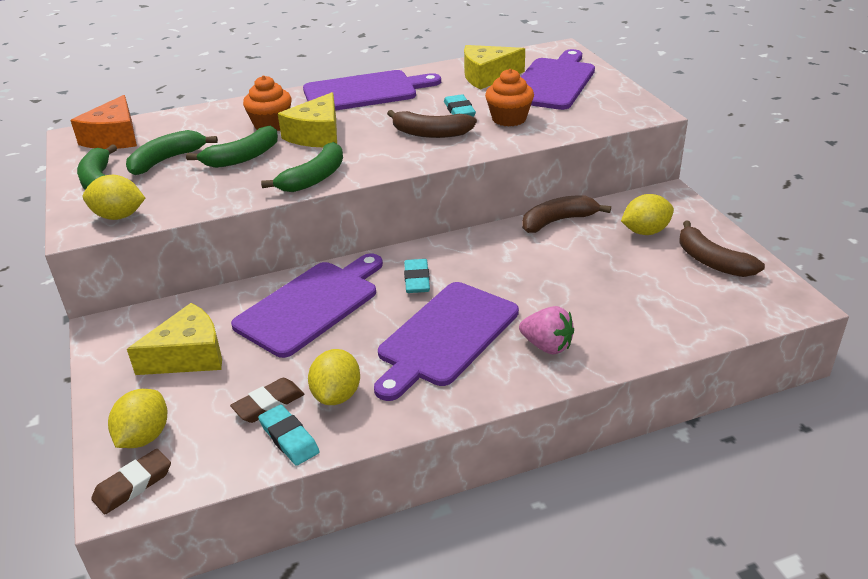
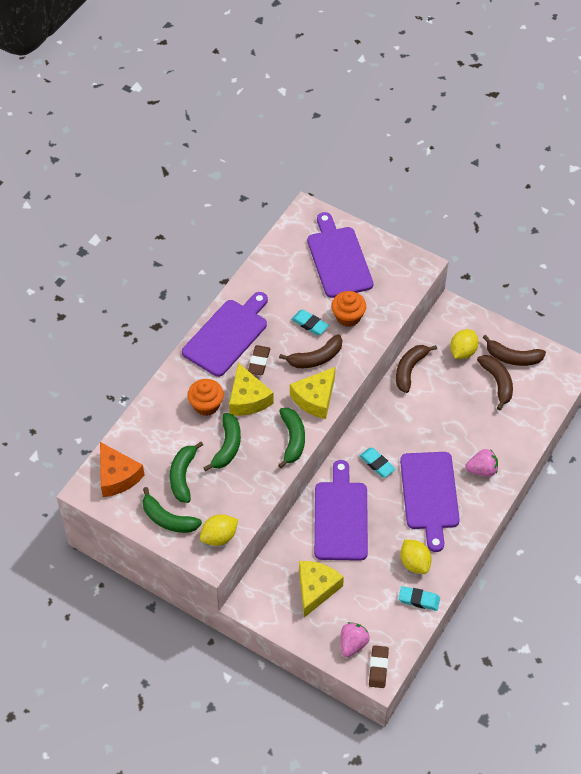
camera: 40 degrees left, 20 degrees up
(144, 437) = (352, 644): yellow lemon -> pink strawberry
(268, 404) = (389, 589): brown eraser -> brown eraser (259, 362)
(487, 76) = (290, 274): yellow cheese -> yellow cheese (315, 398)
(664, 274) = (497, 383): none -> brown banana

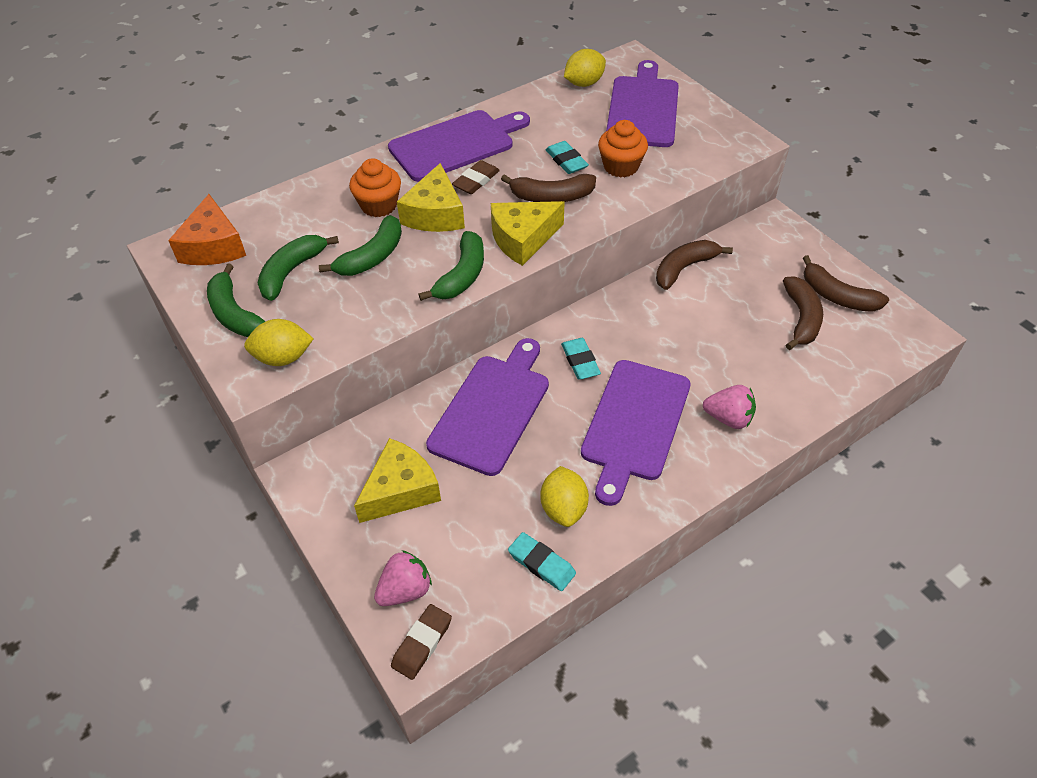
camera: 25 degrees right, 5 degrees down
(463, 351) = (768, 269): yellow lemon -> yellow lemon (584, 83)

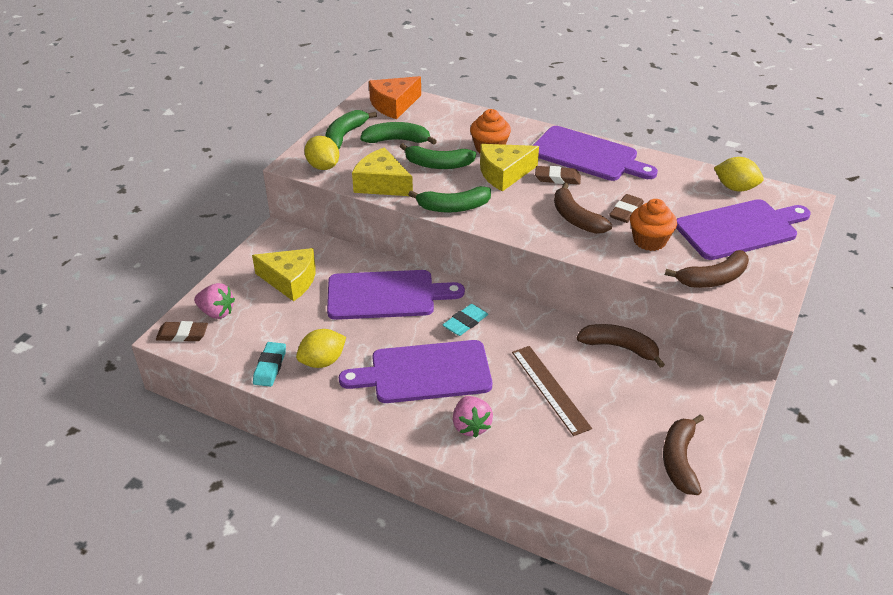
camera: 60 degrees right, 10 degrees down
(523, 239) = (515, 221): yellow cheese -> yellow cheese (381, 184)
(566, 161) = (626, 211): turquoise eraser -> brown eraser
(710, 339) = (550, 389): none -> brown ruler
(801, 318) = (626, 442): brown banana -> brown banana (713, 279)

